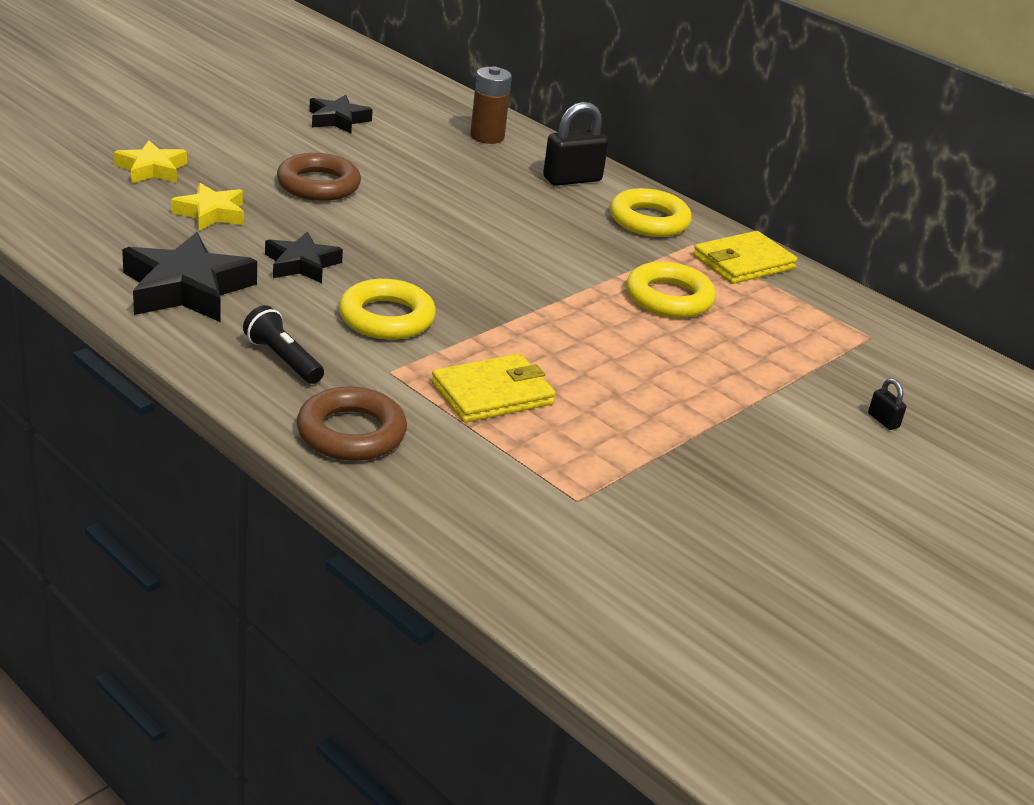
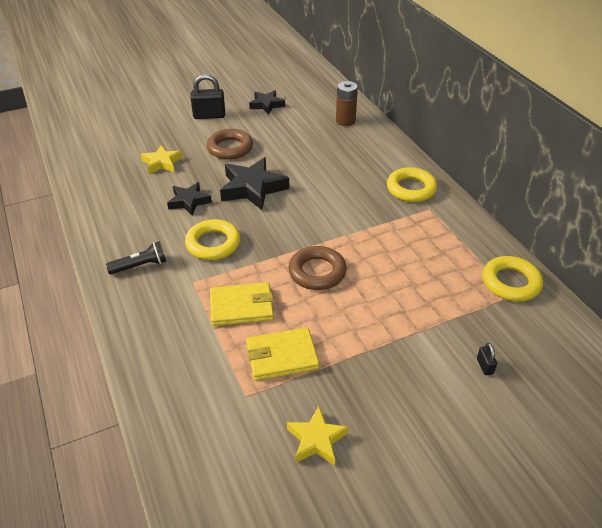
camera: 25 degrees right, 10 degrees up
(152, 169) = (149, 132): yellow star -> yellow star (316, 440)
(187, 289) = (119, 212): black star -> black star (253, 188)
(283, 359) = (140, 266): black flashlight -> black flashlight turned 90 degrees clockwise
(351, 433) = (146, 323): brown ring -> brown ring (317, 272)
(572, 179) = (379, 155): black padlock -> black padlock (209, 115)
(669, 298) = (391, 248): yellow ring -> yellow ring (510, 282)
(743, 262) = (455, 226): yellow wallet -> yellow wallet (281, 356)

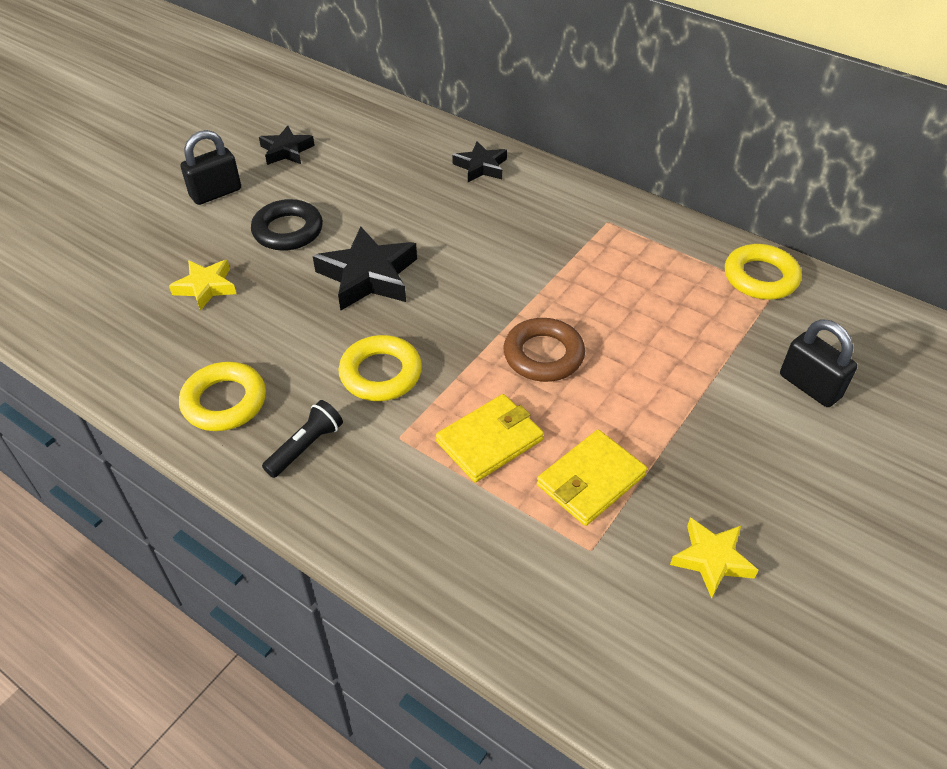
camera: 30 degrees left, 5 degrees up
(189, 201) = (295, 328): black star -> black star (481, 167)
(230, 148) = (288, 231): brown ring -> black ring
(345, 121) = (412, 140): brown battery -> none
(411, 189) = (565, 204): yellow ring -> yellow ring (224, 401)
(484, 366) = (810, 386): black padlock -> black padlock, size x2.14

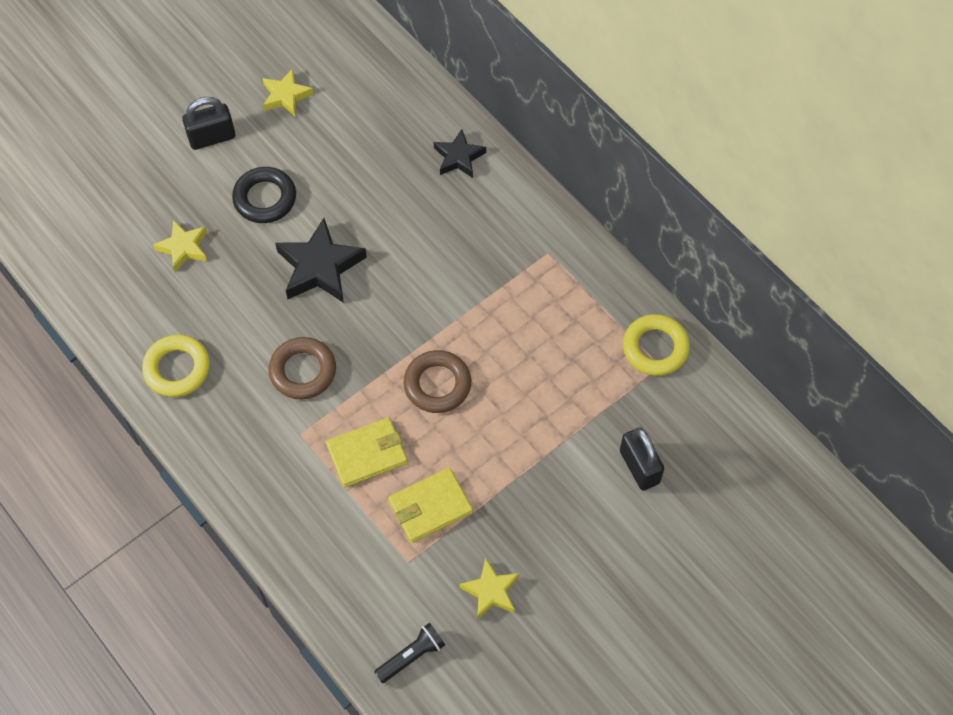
camera: 15 degrees right, 15 degrees up
(286, 151) = (286, 96): black star -> yellow star
(306, 447) = (229, 425): black flashlight -> black flashlight (411, 656)
(381, 373) = (303, 371): yellow ring -> brown ring

